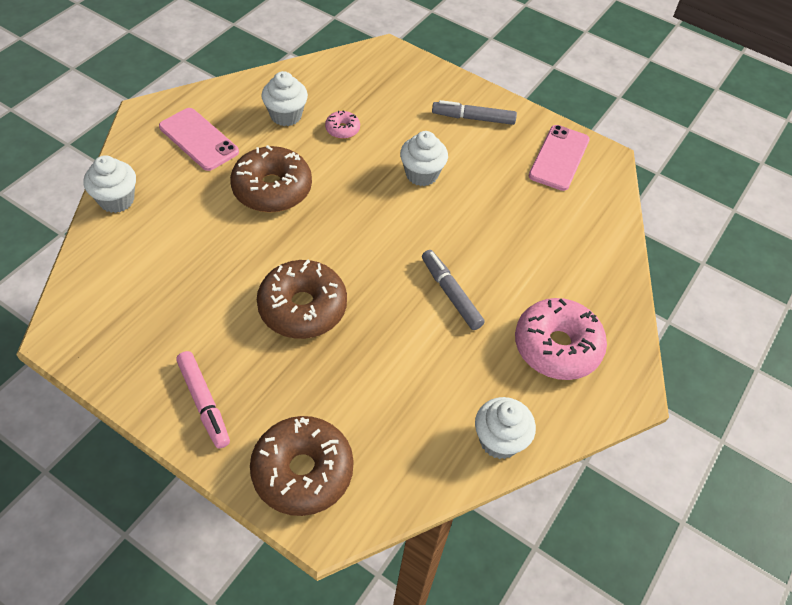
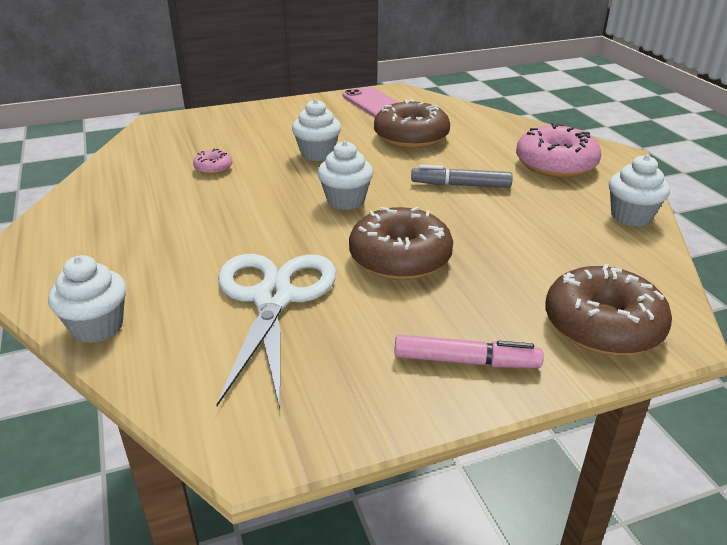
camera: 50 degrees left, 20 degrees down
(198, 139) = (99, 243): pink phone -> none
(201, 264) = (273, 299): none -> white scissors
(272, 189) = (231, 224): brown donut -> brown donut (411, 137)
(286, 115) = (151, 187): white cupcake -> white cupcake (345, 200)
(473, 118) = (289, 116): grey marker -> none

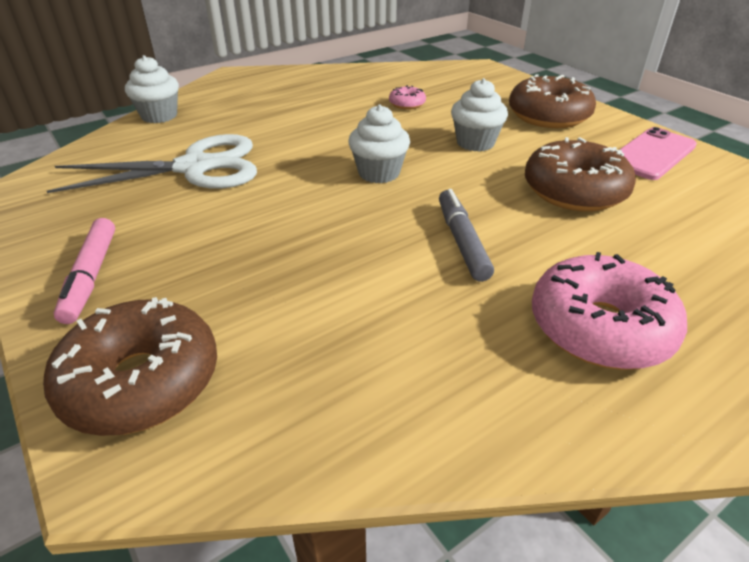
camera: 75 degrees right, 5 degrees up
(400, 258) = (272, 218): brown donut -> brown donut (548, 116)
(631, 216) = (459, 426): white cupcake -> none

